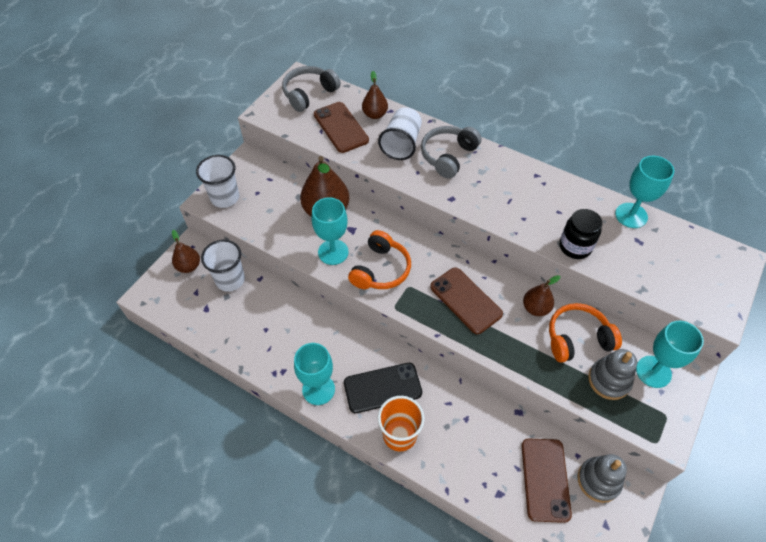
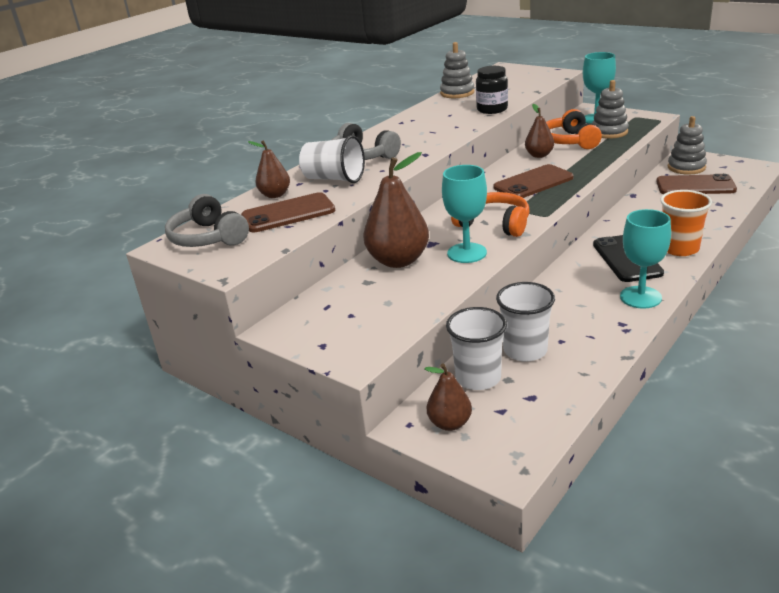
camera: 80 degrees left, 25 degrees down
(225, 197) = (353, 343): white cup -> white cup (525, 350)
(631, 215) = (457, 93): turquoise goblet -> grey stacking toy

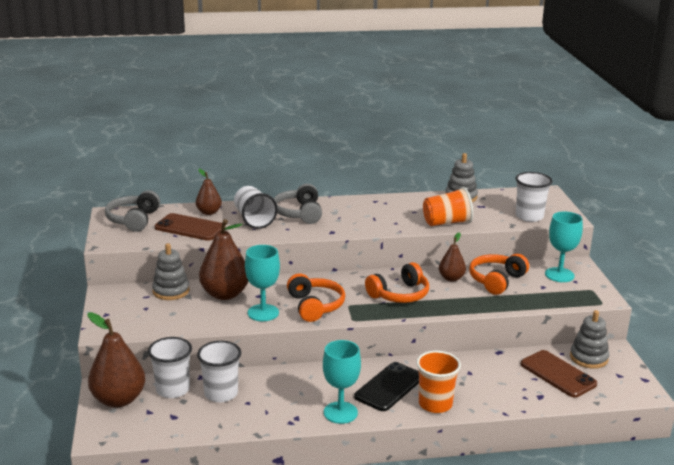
camera: 40 degrees right, 5 degrees down
(450, 423) = (118, 399): brown pear -> brown pear, size x1.77
(492, 109) = (446, 223): black jar -> orange cup
(533, 82) = (529, 216): none -> white cup
(533, 183) = (399, 294): brown phone -> orange headphones
(609, 132) = (540, 290): grey stacking toy -> grey stacking toy (171, 291)

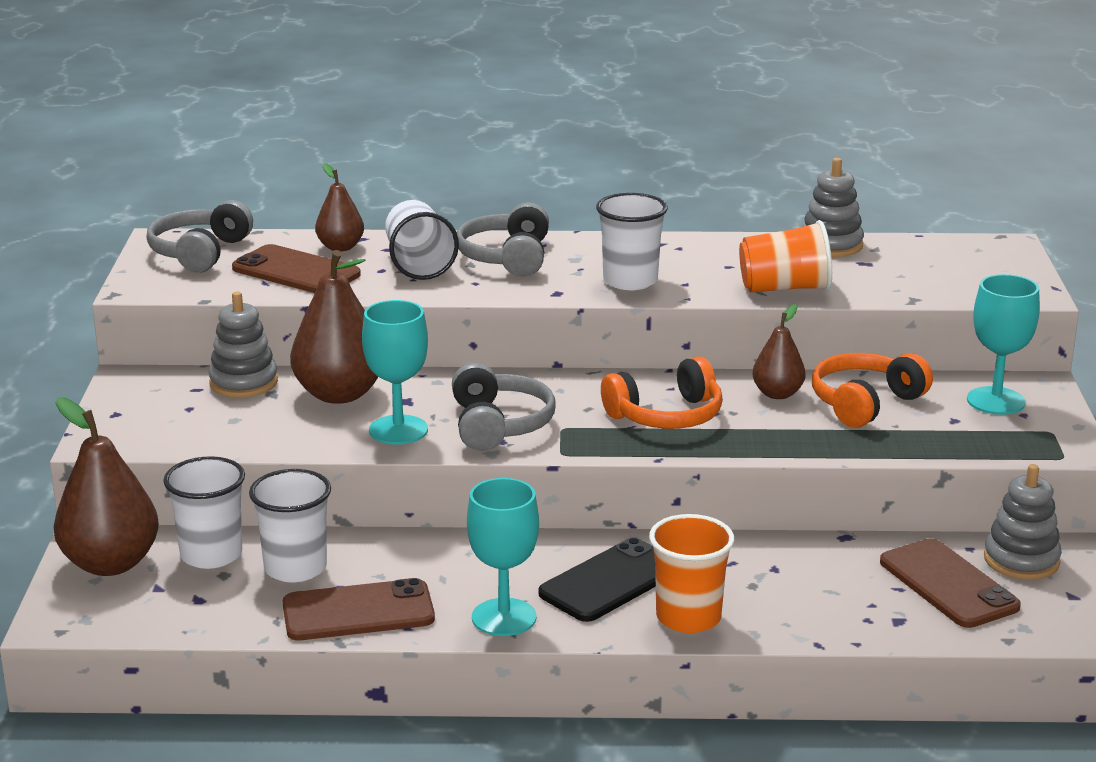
camera: 10 degrees right, 0 degrees up
(262, 416) = (358, 612): none -> brown phone
(315, 306) = (499, 425): orange headphones -> grey headphones
(529, 216) = (954, 286): white cup -> white cup (630, 281)

